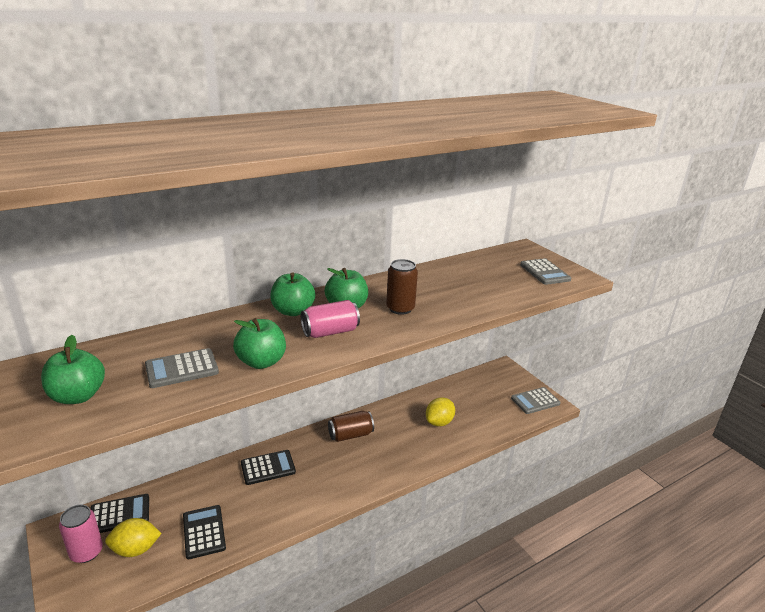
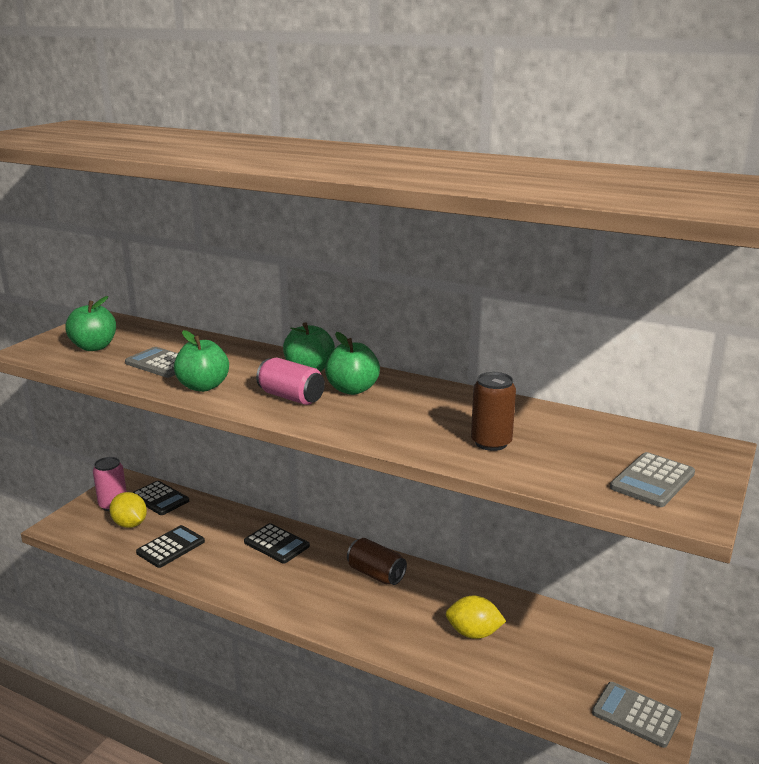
camera: 60 degrees right, 5 degrees down
(400, 308) = (388, 415): brown can -> brown can (491, 442)

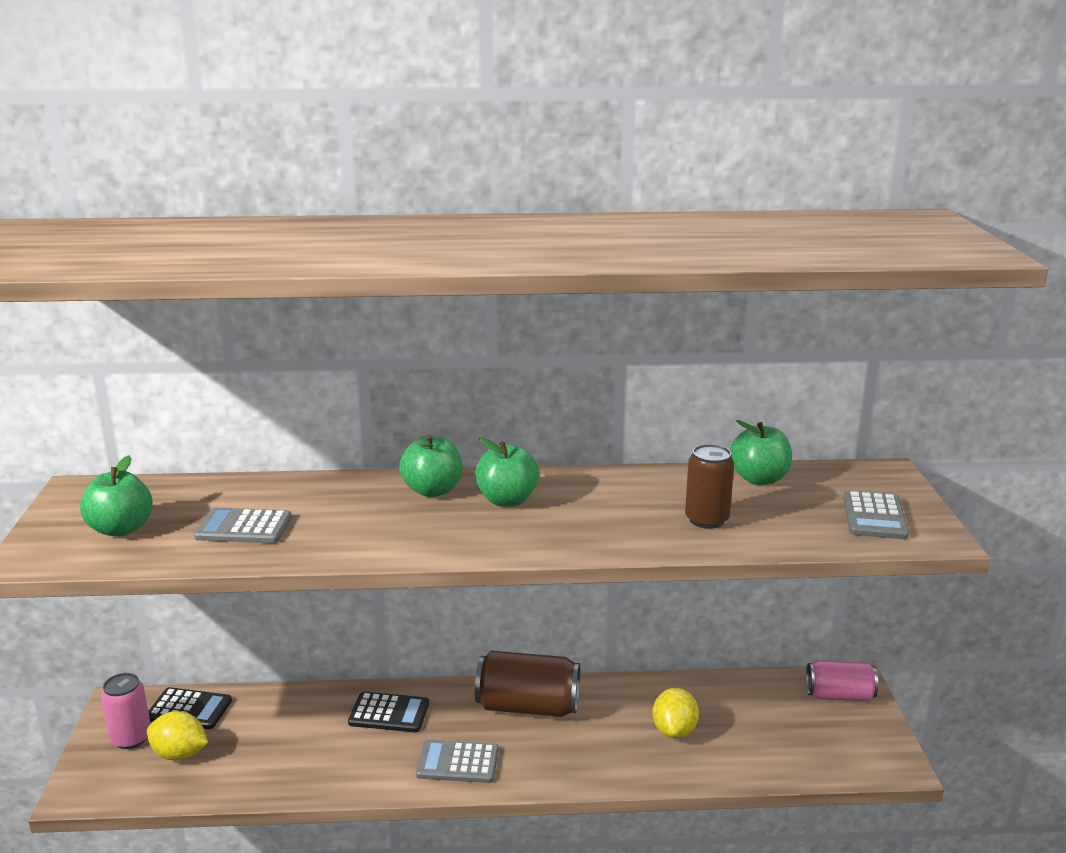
camera: 30 degrees left, 0 degrees up
(171, 547) = (262, 762): black calculator -> none
(203, 386) = (335, 542): green apple -> green apple (759, 479)
(291, 397) = (453, 527): pink can -> pink can (839, 695)
(376, 574) = (528, 707): brown can -> brown can, size x1.52
(473, 633) = (674, 731): yellow lemon -> yellow lemon turned 60 degrees counterclockwise
(636, 715) = (867, 750): grey calculator -> grey calculator (458, 762)

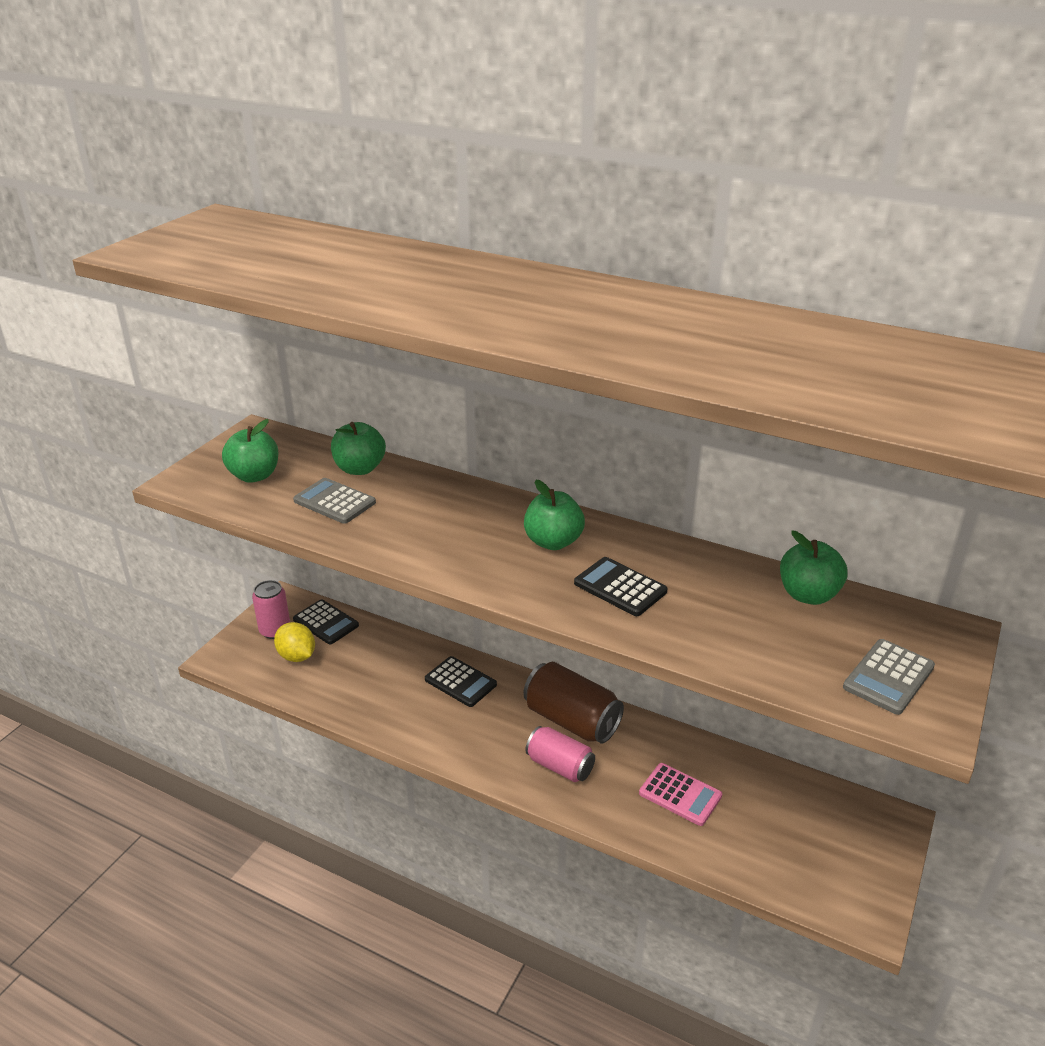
camera: 30 degrees right, 10 degrees up
(432, 490) = (502, 512): green apple -> green apple (360, 469)
(458, 762) = (482, 746): grey calculator -> none
(604, 517) = (620, 587): none -> black calculator
(674, 731) = (680, 794): yellow lemon -> pink calculator
(706, 520) = (712, 622): brown can -> none
(839, 695) = (868, 827): pink can -> pink can (560, 766)

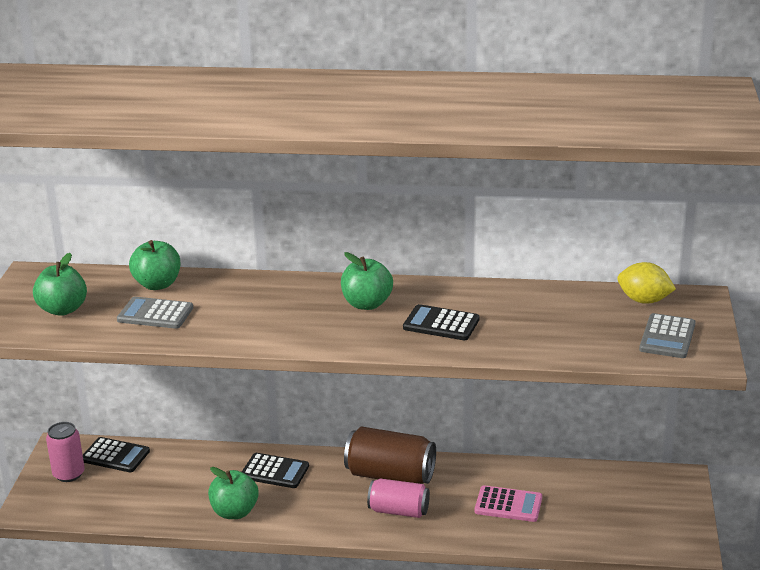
camera: 20 degrees left, 5 degrees down
(297, 656) = (105, 489): yellow lemon -> yellow lemon (644, 300)
(808, 595) = (585, 298): green apple -> green apple (234, 512)

